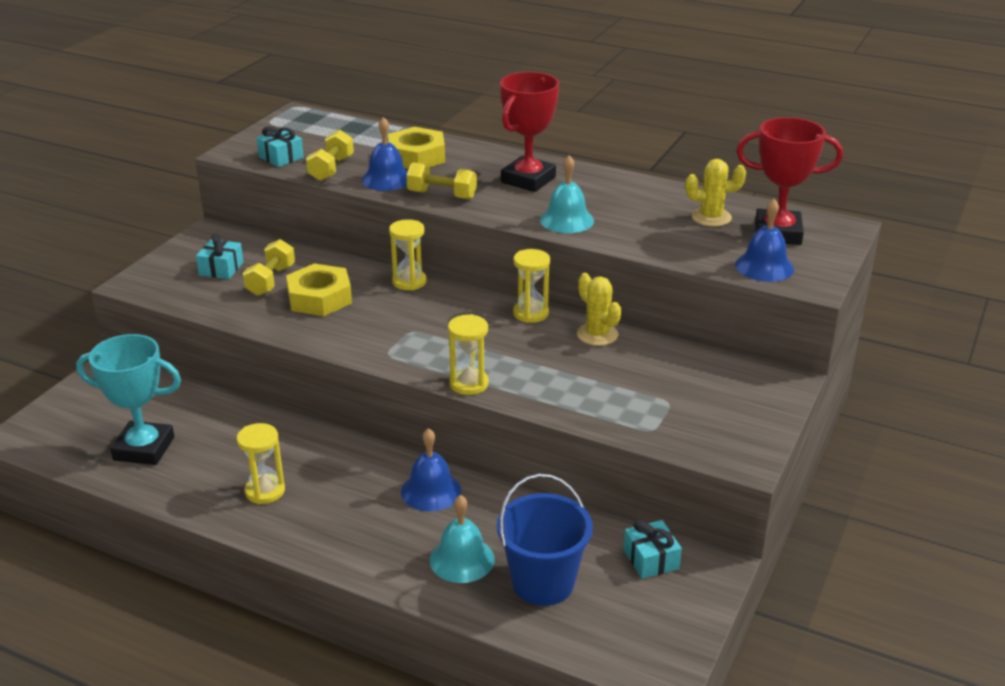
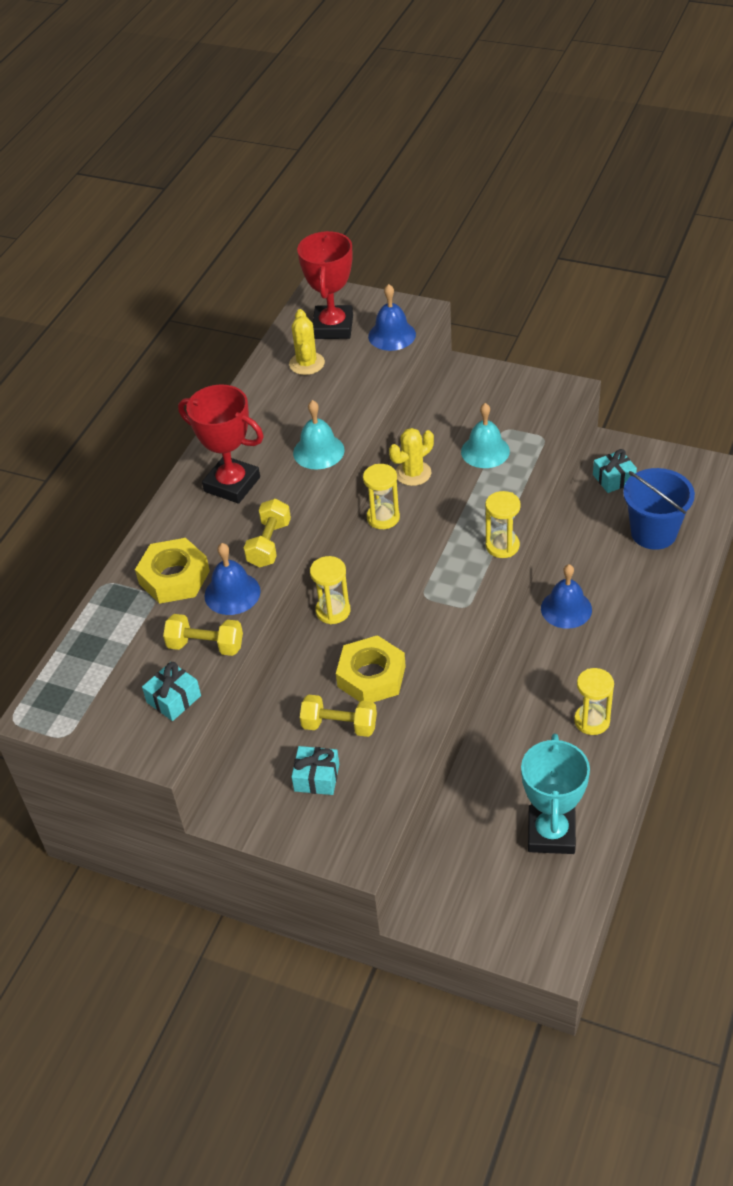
camera: 90 degrees left, 15 degrees up
(462, 559) = (641, 579): turquoise bell -> turquoise bell (485, 451)

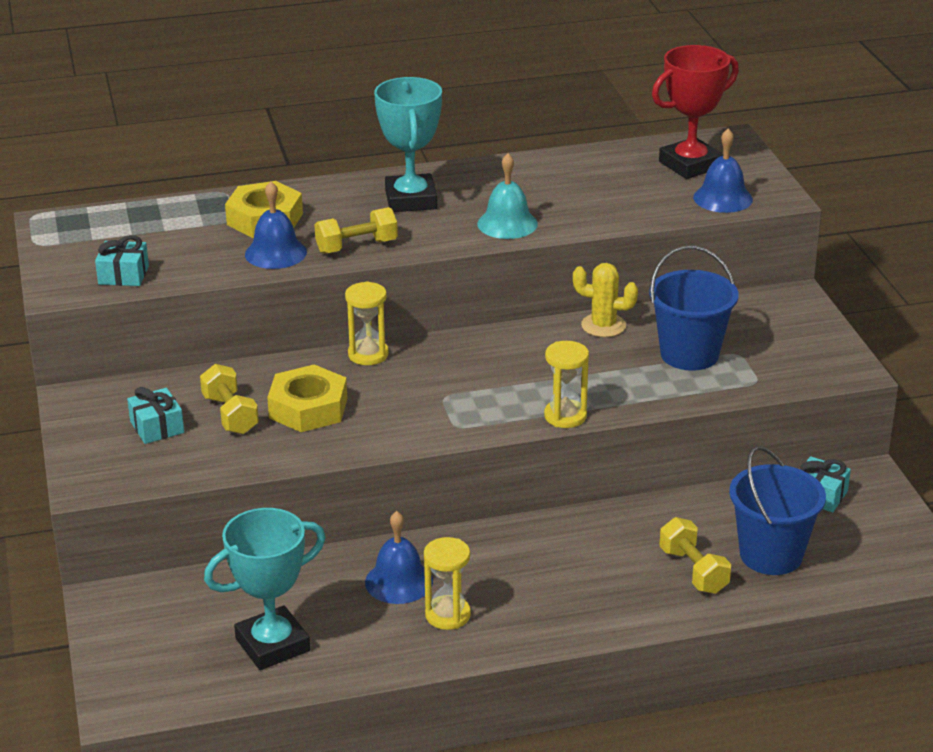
camera: 50 degrees right, 15 degrees down
(205, 645) = (200, 265): yellow dumbbell -> yellow dumbbell (693, 571)
(232, 484) = (411, 200): red trophy -> turquoise trophy
(307, 363) = (620, 172): yellow cactus -> none
(383, 518) = (521, 333): yellow hourglass -> none
(485, 451) = (689, 354): turquoise bell -> blue bucket
(566, 609) = (586, 537): blue bell -> blue bell (399, 581)

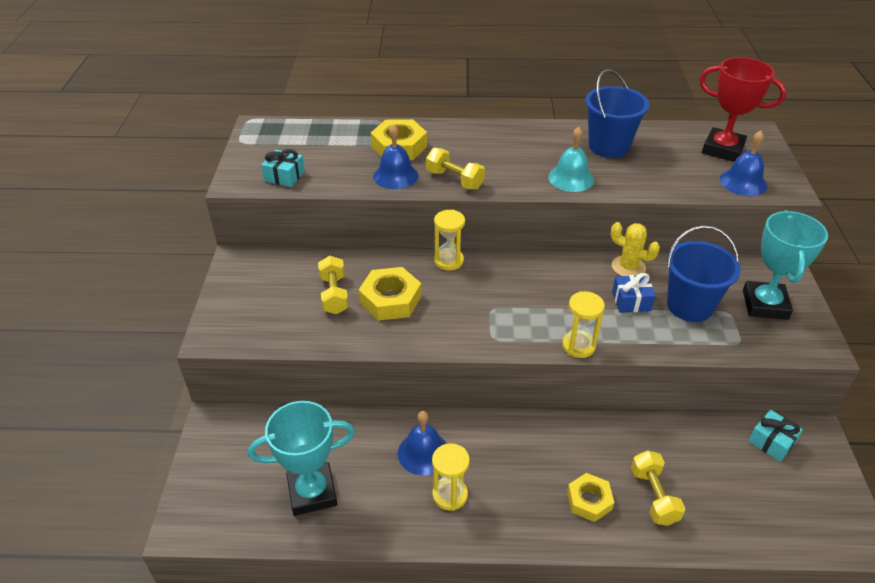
camera: 15 degrees right, 10 degrees up
(157, 427) = (280, 295): turquoise gift -> none
(356, 246) = (454, 180): yellow dumbbell -> yellow dumbbell turned 45 degrees clockwise
(411, 200) = (506, 147): turquoise trophy -> turquoise trophy (765, 304)
(617, 361) = (631, 301): none -> blue gift
(618, 589) = (589, 500): none -> yellow nut
(690, 165) = (722, 149): red trophy -> red trophy turned 45 degrees clockwise
(771, 555) = (721, 494): blue bucket -> blue bucket (608, 146)

